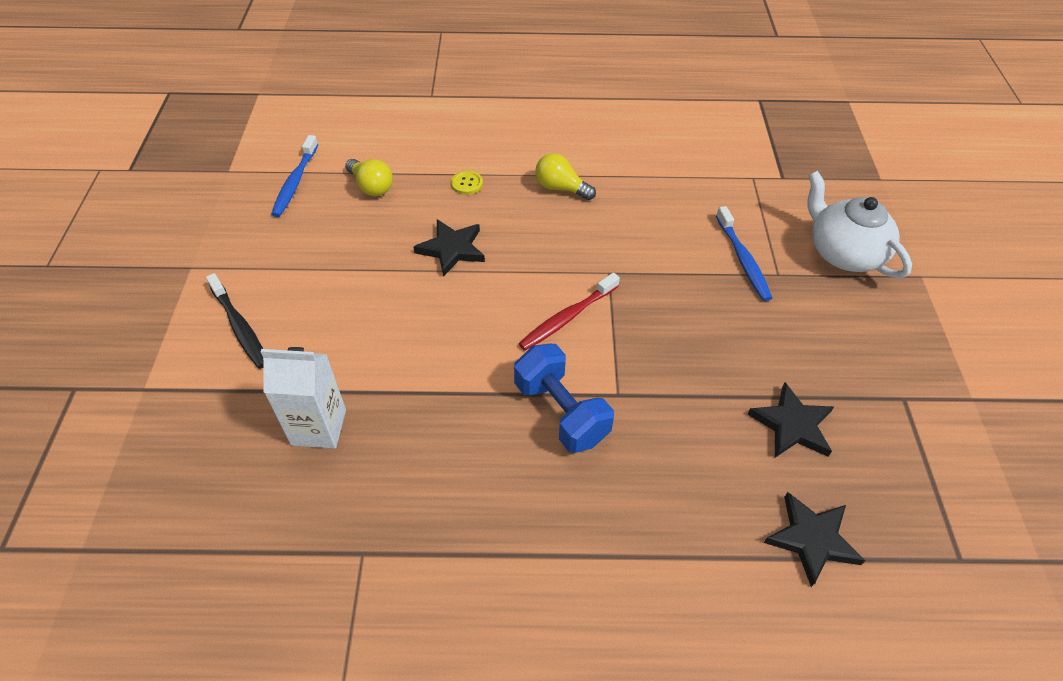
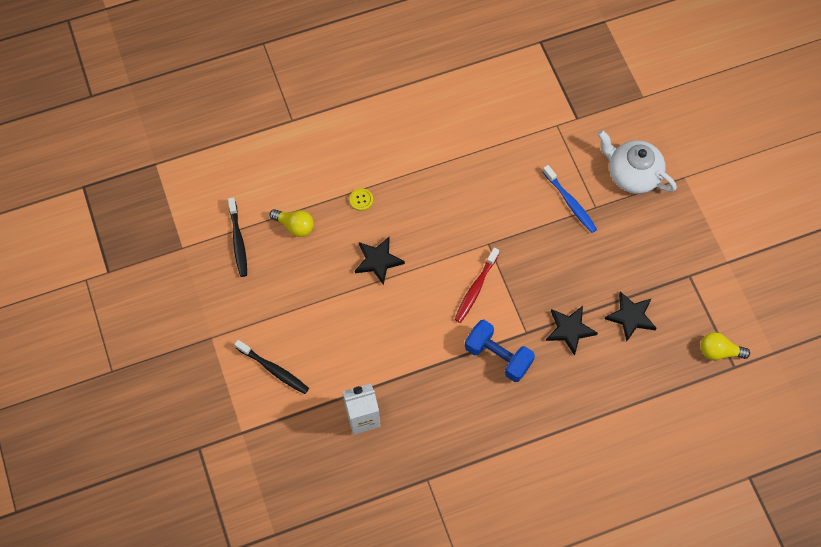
camera: 20 degrees left, 15 degrees up
(295, 182) = (238, 241): blue toothbrush -> black toothbrush
(561, 188) = (428, 181): yellow light bulb -> yellow light bulb (719, 351)
(812, 539) = (657, 383): black star -> black star (569, 330)

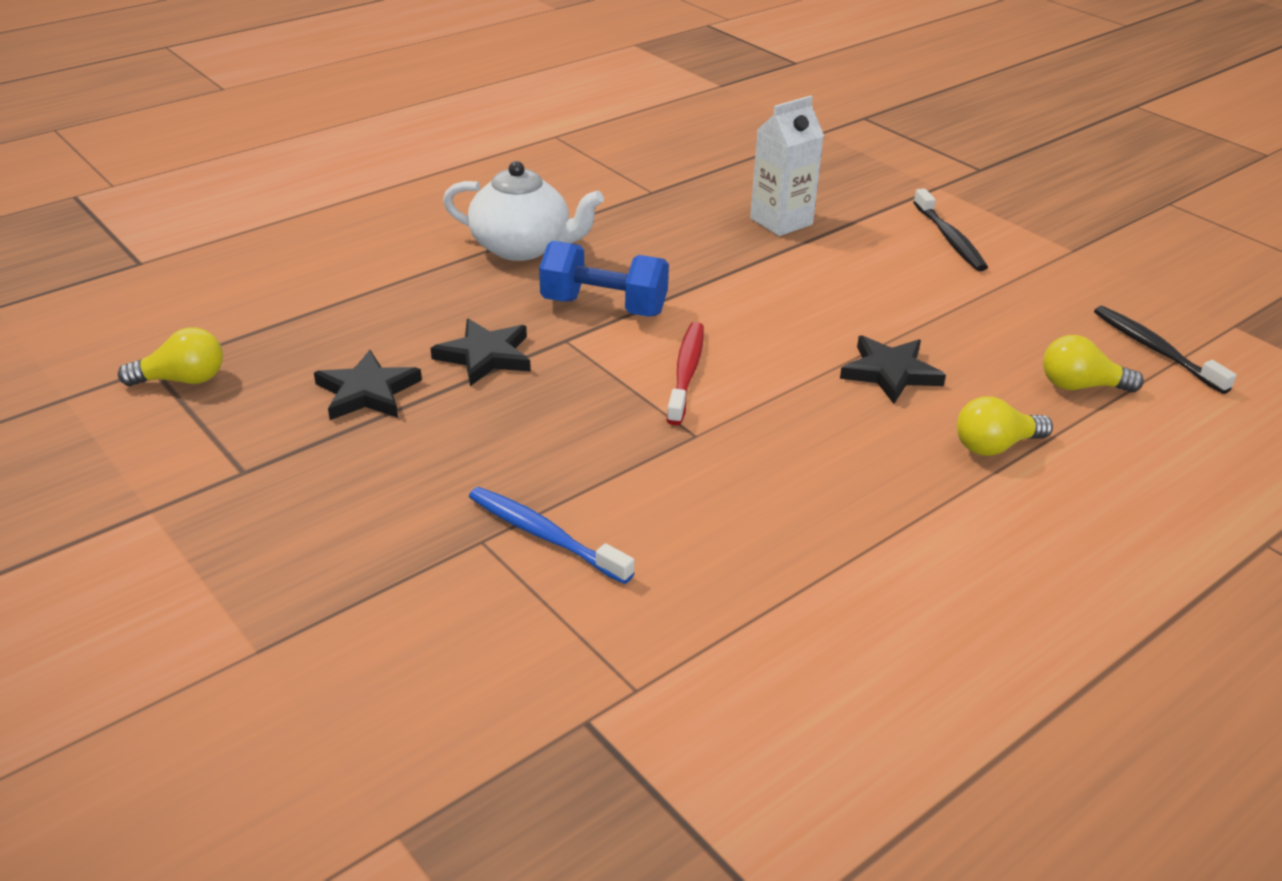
camera: 160 degrees right, 30 degrees down
(274, 369) = (949, 239): black toothbrush -> black toothbrush turned 120 degrees counterclockwise
(361, 200) = (995, 446): yellow button -> yellow light bulb
(632, 174) = (402, 625): white teapot -> white teapot (523, 247)

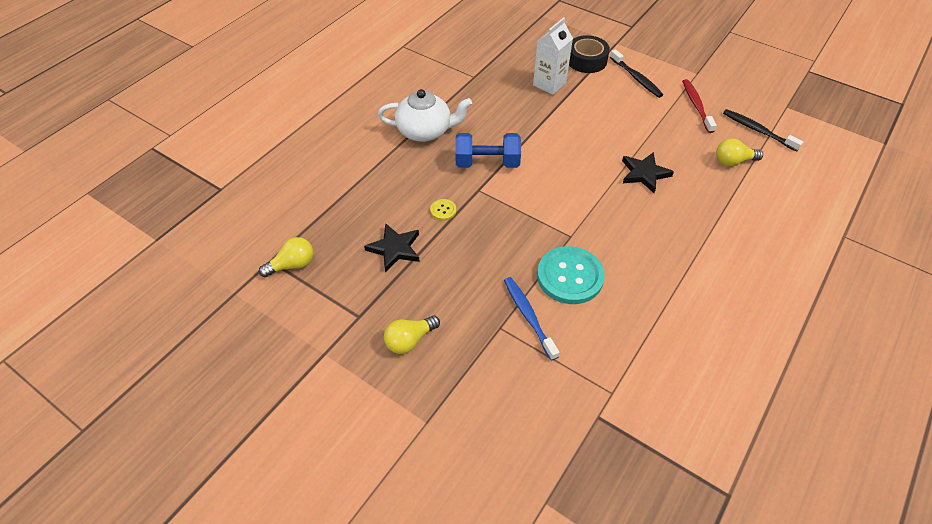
camera: 15 degrees left, 15 degrees up
(485, 356) = (443, 210): black star -> yellow button
(545, 536) = (528, 316): blue toothbrush -> blue toothbrush turned 45 degrees clockwise
(659, 493) = (570, 276): none -> turquoise button
(686, 373) = (548, 197): red toothbrush -> red toothbrush (696, 105)
(868, 201) = (586, 60): none -> black tape
(995, 446) = (709, 208): yellow light bulb -> yellow light bulb (410, 340)

